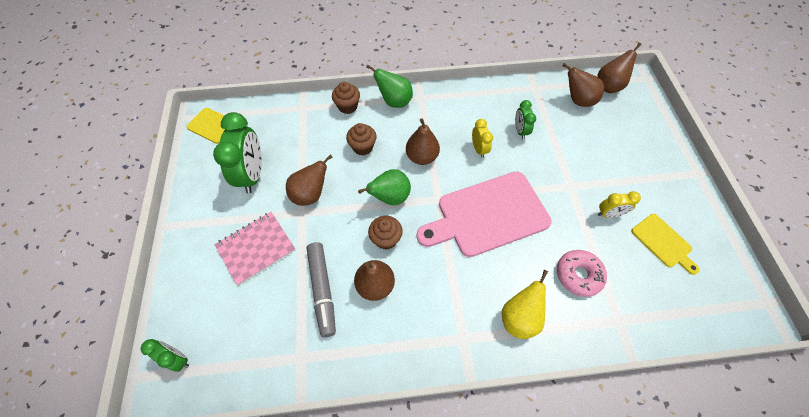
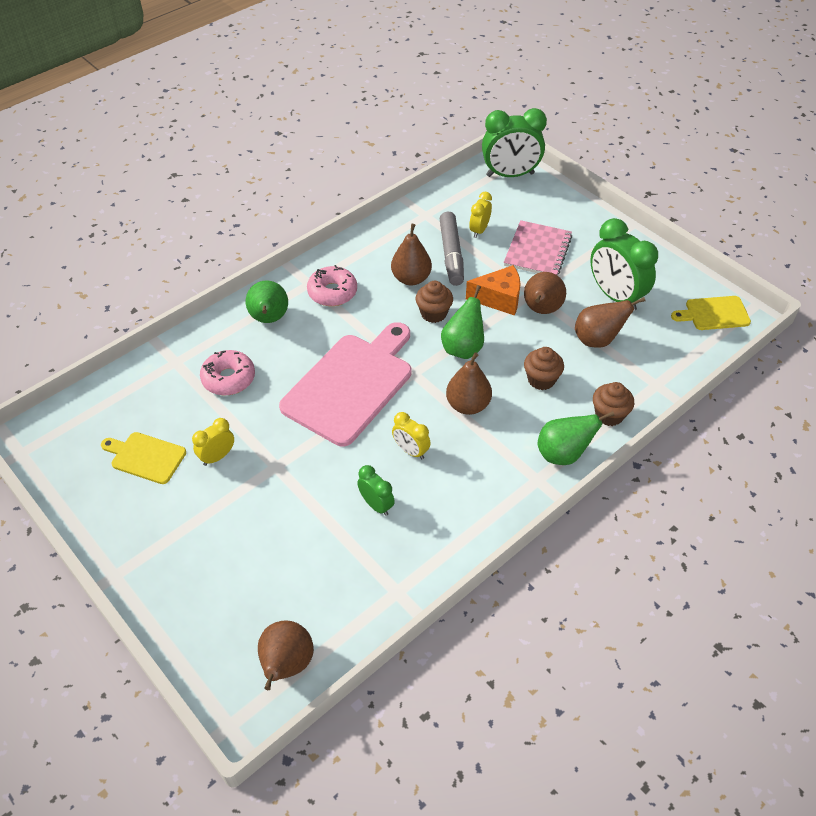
camera: 145 degrees right, 10 degrees down
(178, 358) = (510, 175): green clock -> green clock, size x1.93
(275, 303) = (479, 230): none -> yellow clock
(322, 290) = (451, 254): grey marker -> grey marker turned 135 degrees counterclockwise
(329, 222) = (499, 299): none -> orange cheese
(449, 313) = (332, 292): none -> pink donut
(519, 317) = (269, 319): yellow pear -> green pear
(577, 100) = (323, 605): brown pear -> brown pear (597, 340)

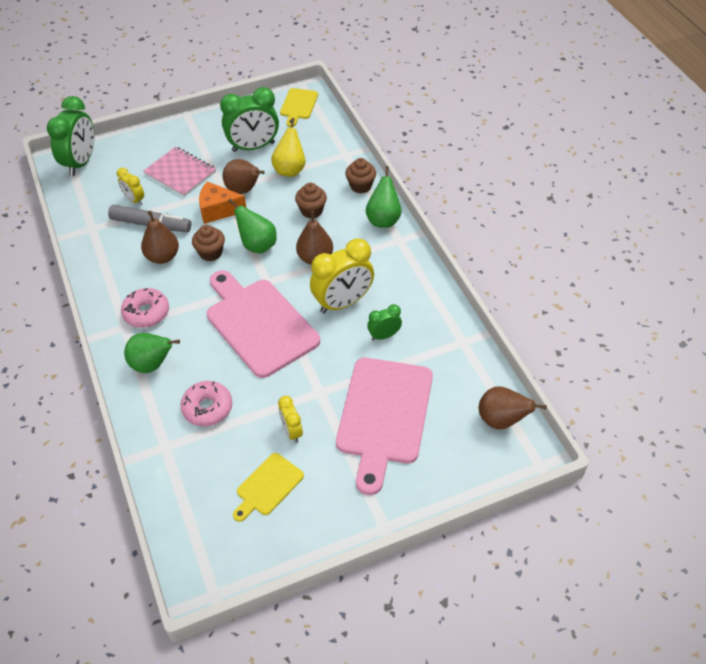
camera: 70 degrees left, 0 degrees up
(260, 535) = (383, 416): none -> pink cutting board
(411, 451) = (343, 303): yellow clock -> yellow clock, size x1.93
(499, 299) = (218, 210): orange cheese -> orange cheese turned 105 degrees counterclockwise
(597, 340) = (290, 170): brown pear -> yellow pear

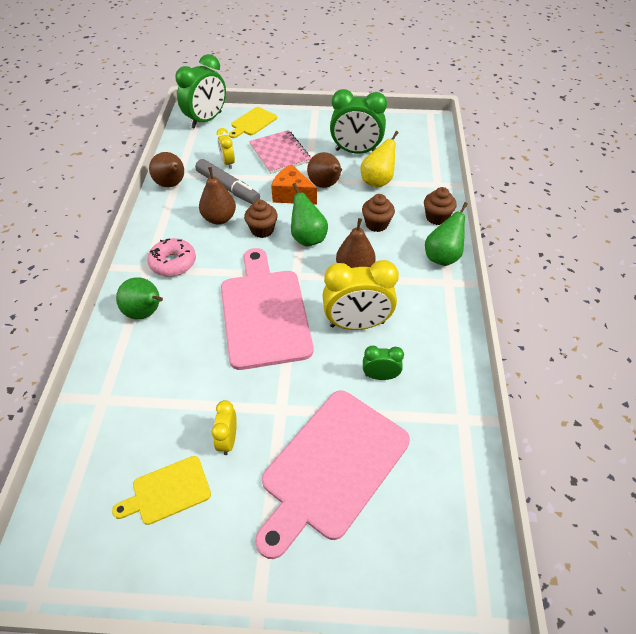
camera: 25 degrees right, 0 degrees up
(207, 408) = (165, 377): pink donut -> none
(298, 105) = (416, 129): yellow cutting board -> yellow cutting board (252, 122)
(502, 420) = (464, 537): brown pear -> brown pear (172, 184)

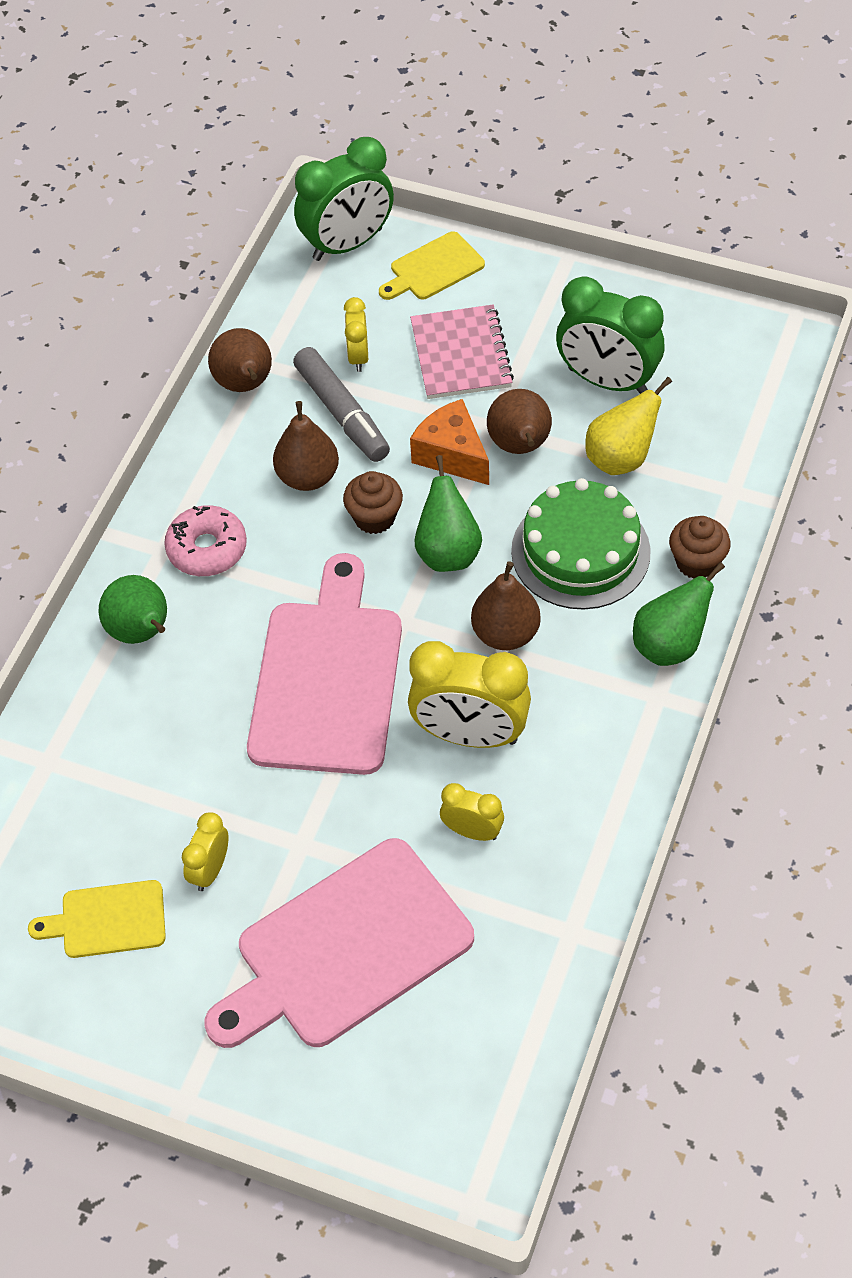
camera: 20 degrees right, 5 degrees up
(376, 224) = (580, 551): brown cupcake -> green cake
(380, 376) = (472, 831): green clock -> yellow clock

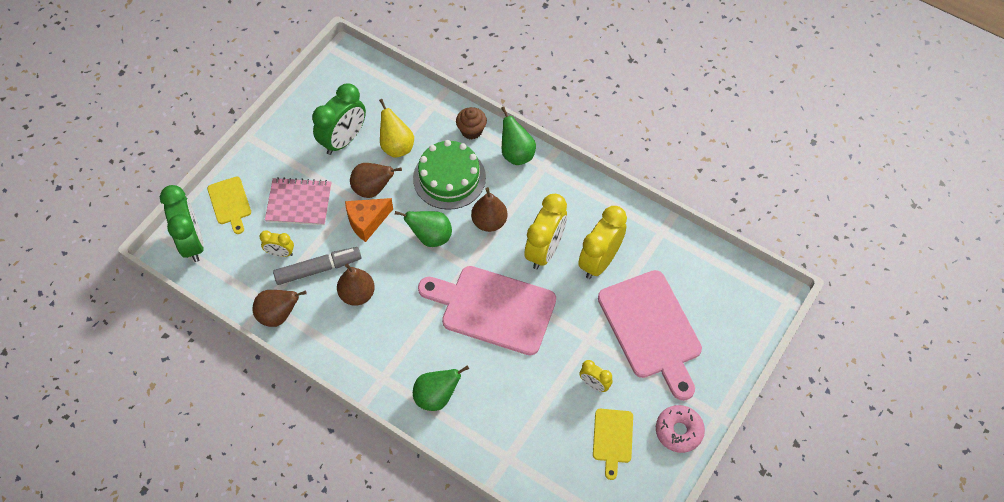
camera: 80 degrees left, 5 degrees up
(207, 549) = (390, 354): pink donut -> pink donut (679, 431)
(374, 518) = (396, 267): brown cupcake -> none
(472, 831) = (599, 261): yellow clock -> yellow clock, size x1.93

